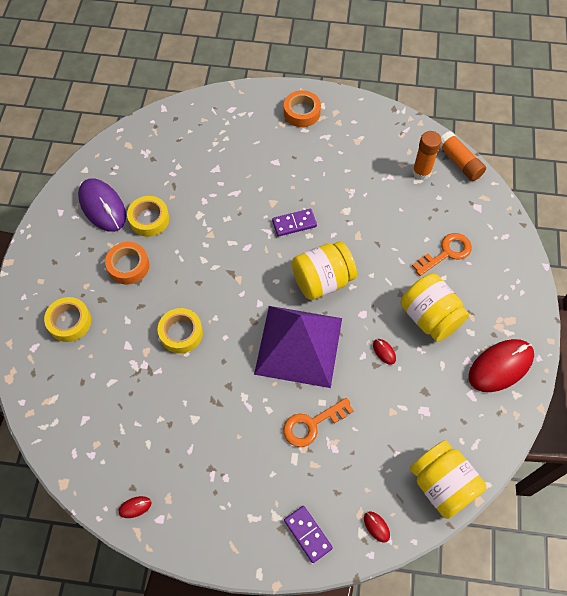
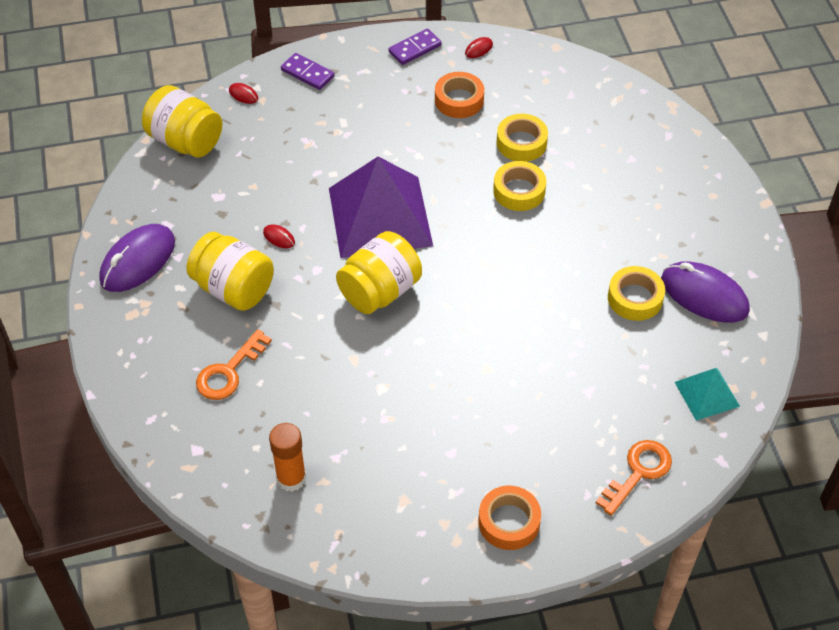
camera: 160 degrees right, 10 degrees down
(69, 322) = (648, 167): yellow tape -> yellow tape (521, 143)
(128, 266) = (623, 239): orange tape -> orange tape (459, 100)
(145, 145) = (707, 394): none -> turquoise pyramid
(294, 224) = (445, 349): purple domino -> purple domino (415, 49)
(312, 424) = (336, 152): orange key -> orange key (638, 472)
(459, 162) = (237, 513): orange glue stick -> none
(500, 366) = (138, 261): red mouse -> purple mouse

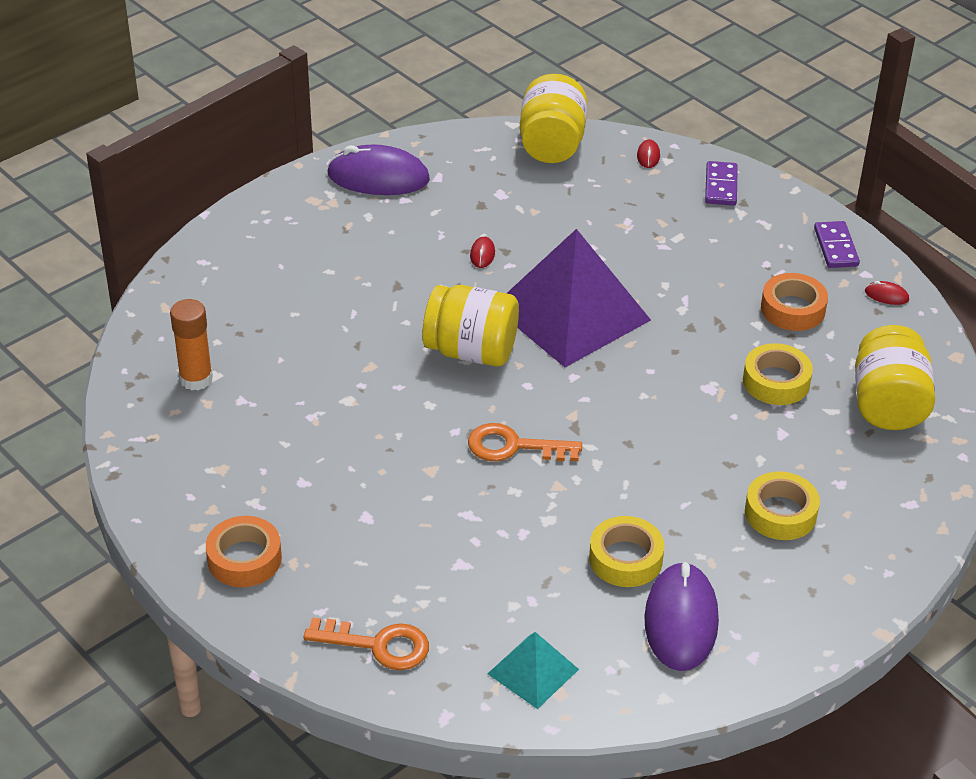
camera: 60 degrees right, 10 degrees down
(229, 372) = (292, 288): orange key -> orange key (514, 446)
(233, 289) = (394, 250): yellow jar -> yellow jar (888, 404)
(415, 49) = (836, 247): purple domino -> purple domino turned 60 degrees clockwise
(519, 191) = (701, 405): yellow tape -> yellow tape (780, 513)

